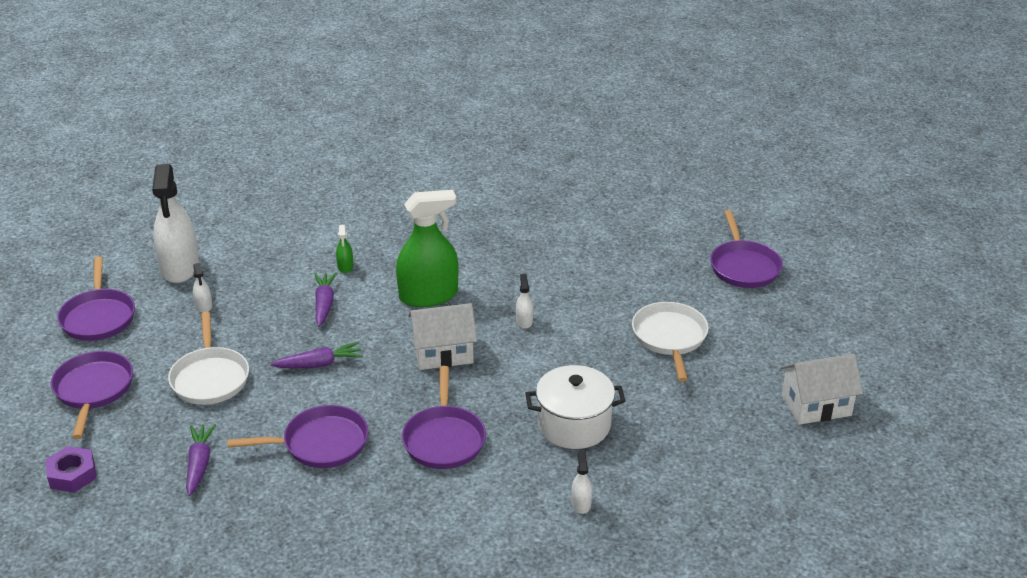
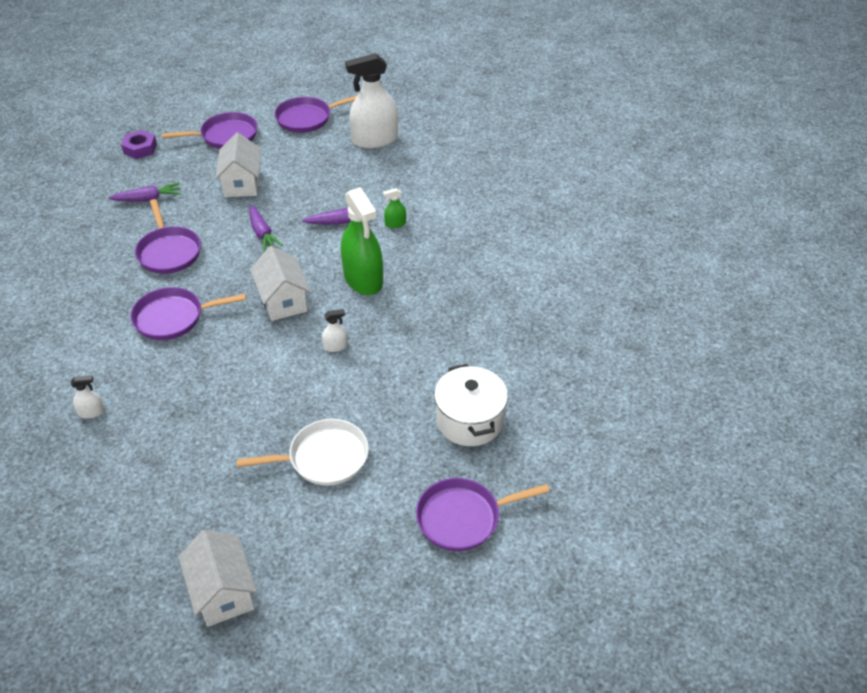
camera: 80 degrees right, 10 degrees up
(204, 306) = (328, 162): white spray bottle -> none
(210, 378) = (242, 183): white pan -> white house
(574, 425) = (191, 397): white pot -> white pot (469, 420)

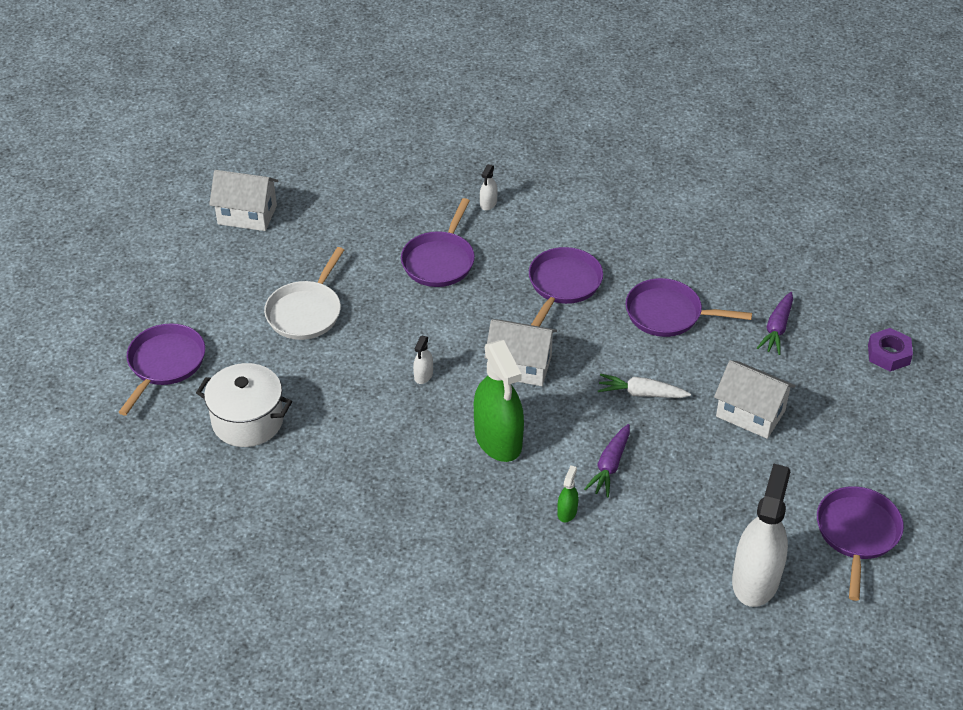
camera: 125 degrees right, 0 degrees up
(226, 136) = (866, 437): purple pan -> purple pan (439, 261)
(262, 233) = (641, 393): purple carrot -> white carrot
(363, 279) = (498, 439): green spray bottle -> green spray bottle turned 120 degrees counterclockwise

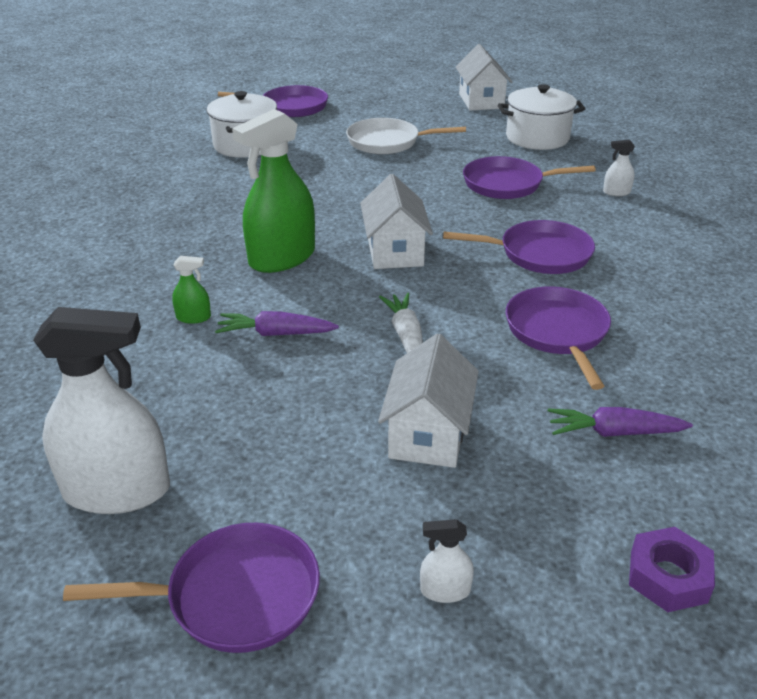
camera: 70 degrees right, 10 degrees down
(358, 208) = (537, 138): none -> white pot
(423, 375) = (346, 205): white spray bottle -> white spray bottle (445, 590)

